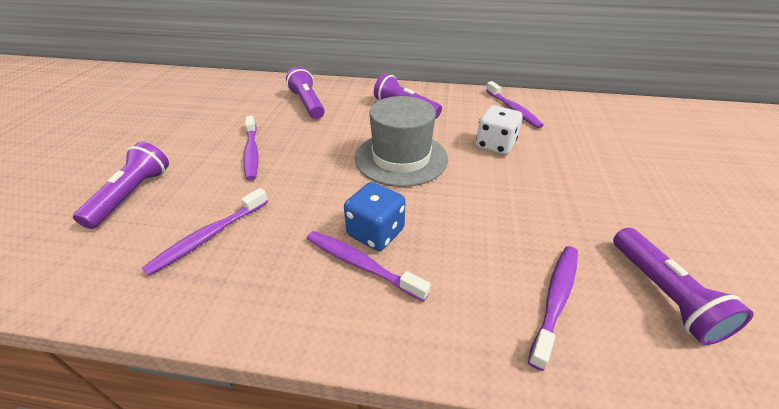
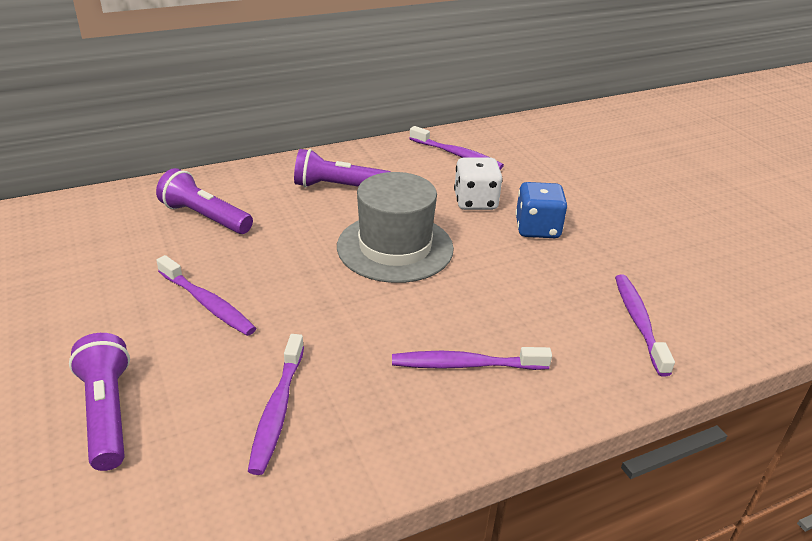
camera: 35 degrees left, 5 degrees down
(375, 232) = (449, 331): blue dice -> blue dice (537, 229)
(663, 294) = (701, 286): purple flashlight -> none

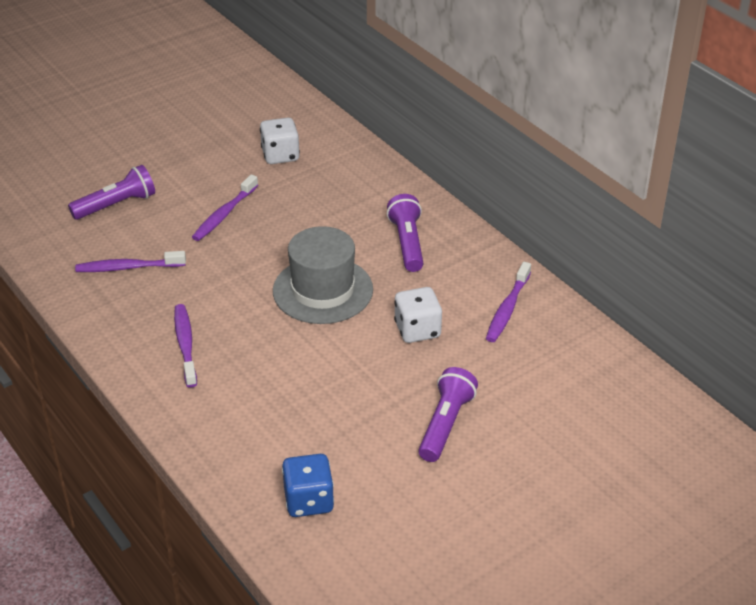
camera: 80 degrees right, 5 degrees up
(113, 244) = (280, 155): none -> white dice
(205, 217) = (331, 185): purple flashlight -> purple flashlight (446, 424)
(537, 229) = (384, 374): blue dice -> blue dice (308, 500)
(639, 322) = (258, 441): purple toothbrush -> none

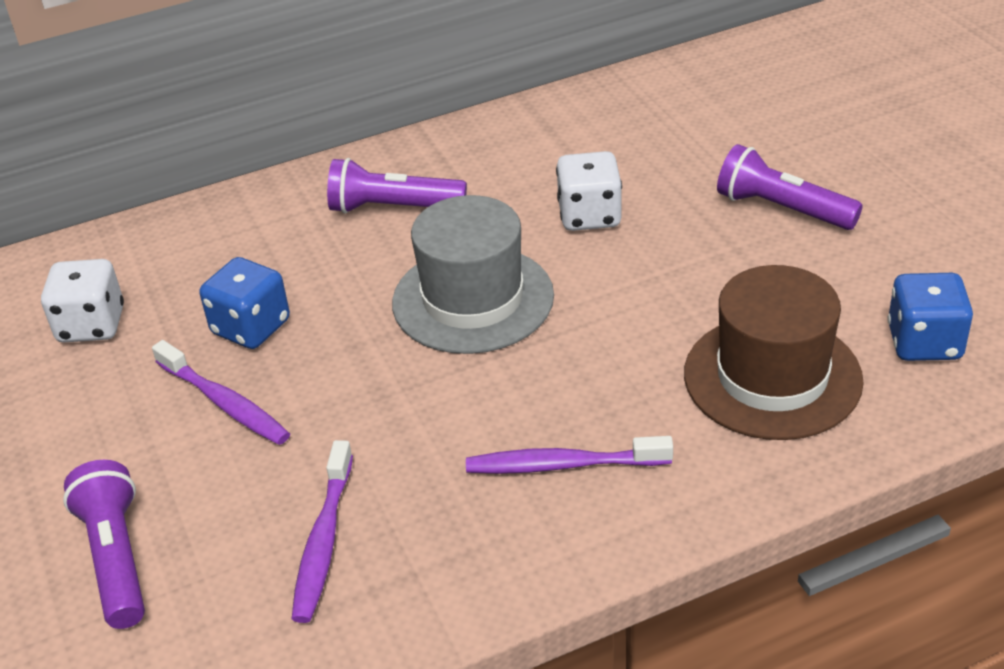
camera: 75 degrees left, 0 degrees up
(267, 427) = (772, 377): none -> brown hat
(286, 210) = (251, 327): none -> blue dice
(507, 308) = (566, 137): purple toothbrush -> none

